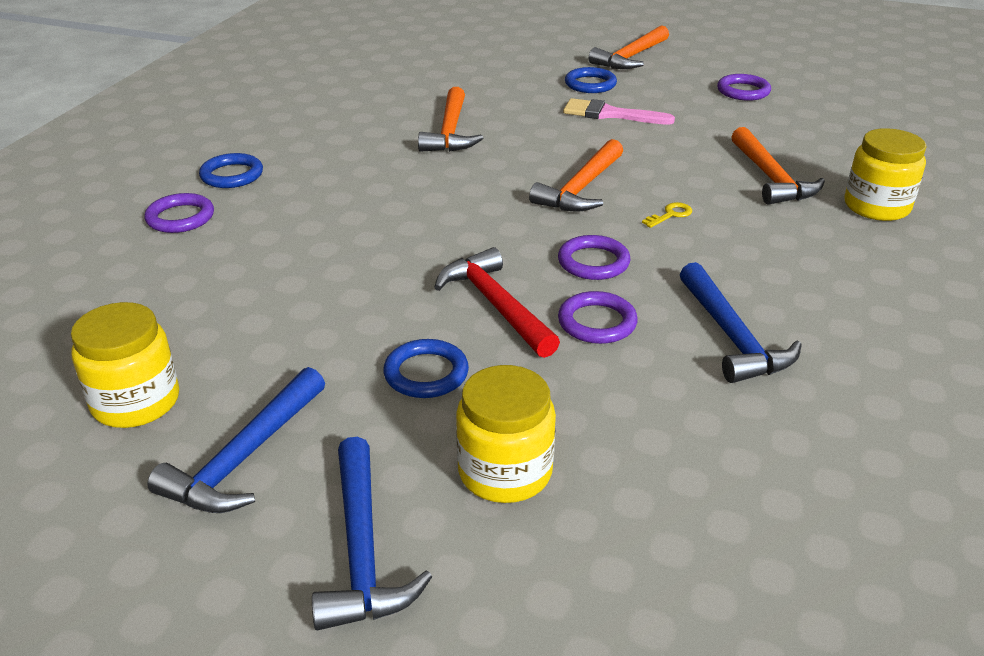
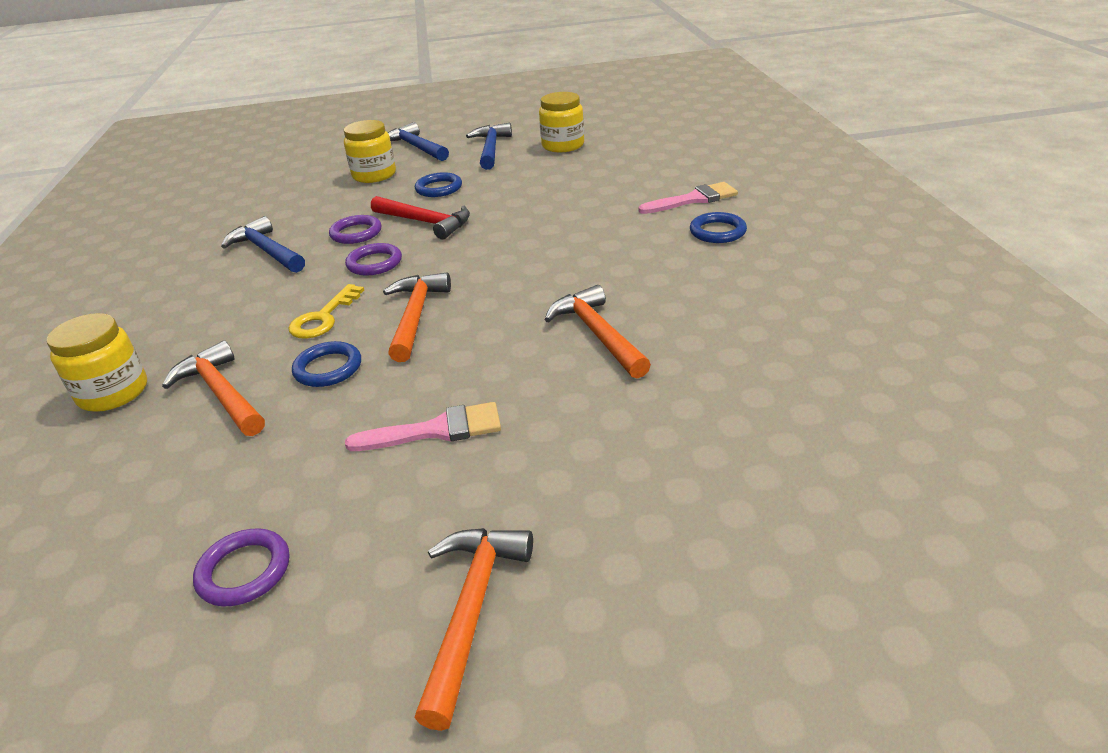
camera: 155 degrees right, 0 degrees up
(180, 217) = (693, 199): purple ring -> pink brush
(590, 84) = (498, 488): blue ring -> blue ring (328, 368)
(670, 215) = (323, 318): yellow key -> yellow key, size x1.75

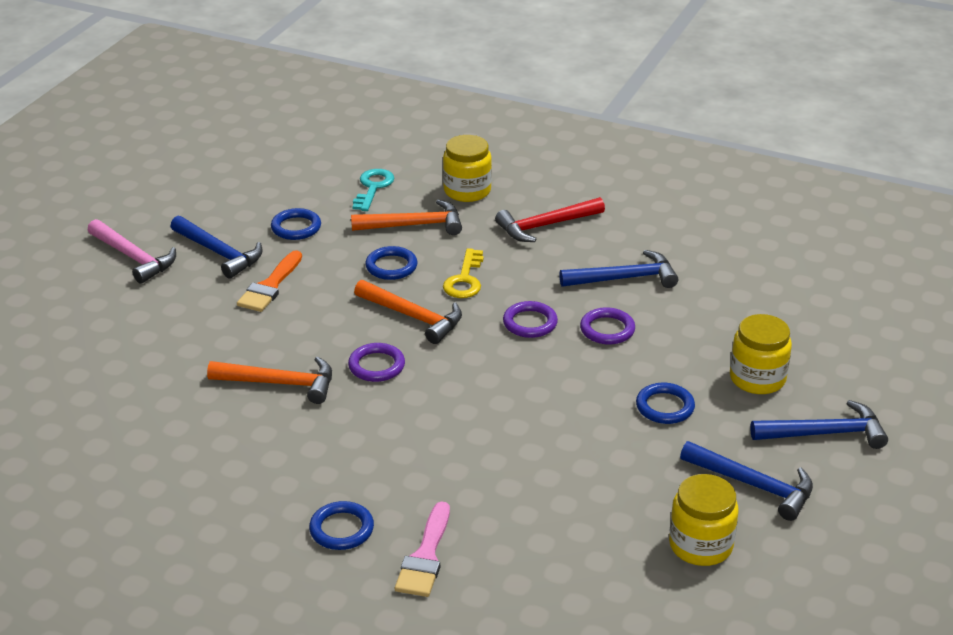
camera: 120 degrees right, 0 degrees up
(126, 470) = (373, 188): none -> turquoise key
(244, 571) = (244, 208): purple ring -> purple ring (376, 366)
(276, 484) = (296, 227): none -> blue ring
(323, 318) = (465, 279): yellow key -> yellow key turned 135 degrees counterclockwise
(391, 521) = (219, 253): none -> blue hammer
(425, 222) = (584, 372): red hammer -> red hammer (546, 226)
(436, 430) = (270, 286): pink brush -> orange brush
(471, 611) = (133, 257): orange hammer -> pink hammer

